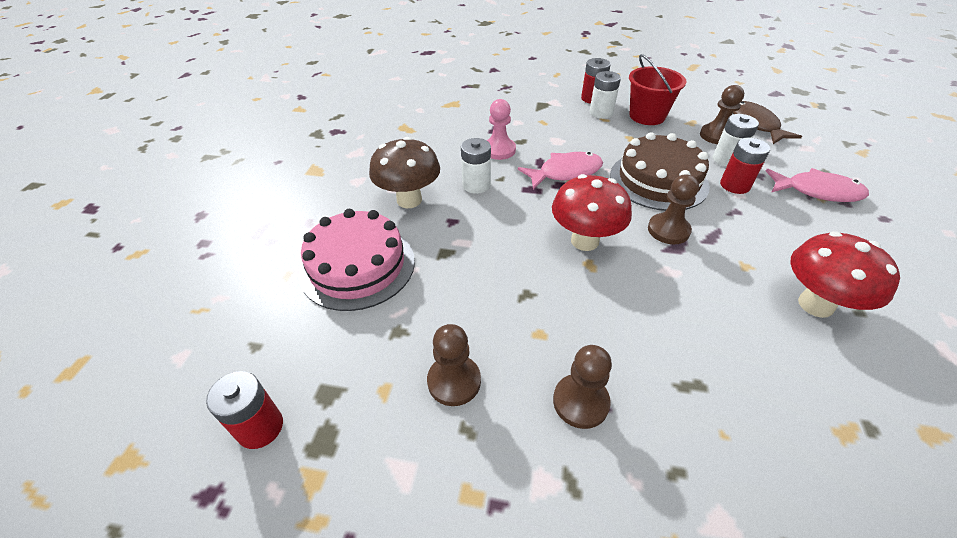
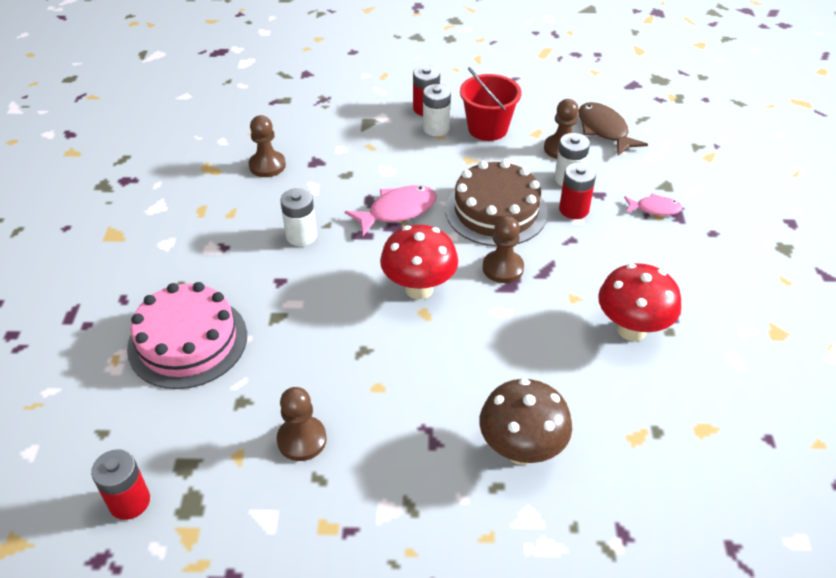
camera: 10 degrees left, 0 degrees up
(409, 200) = (229, 261): brown mushroom -> brown mushroom (521, 450)
(499, 150) = (322, 189): pink pawn -> none
(580, 402) = (417, 442): brown pawn -> brown pawn (267, 165)
(817, 191) = (654, 209): pink fish -> pink fish, size x0.61

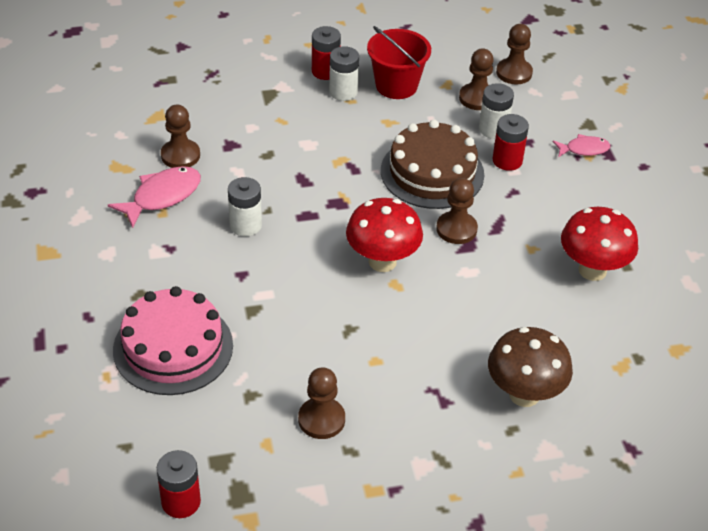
camera: 15 degrees left, 0 degrees up
(397, 211) = (334, 186): pink fish -> pink fish (162, 196)
(604, 130) = (514, 73): brown fish -> brown pawn

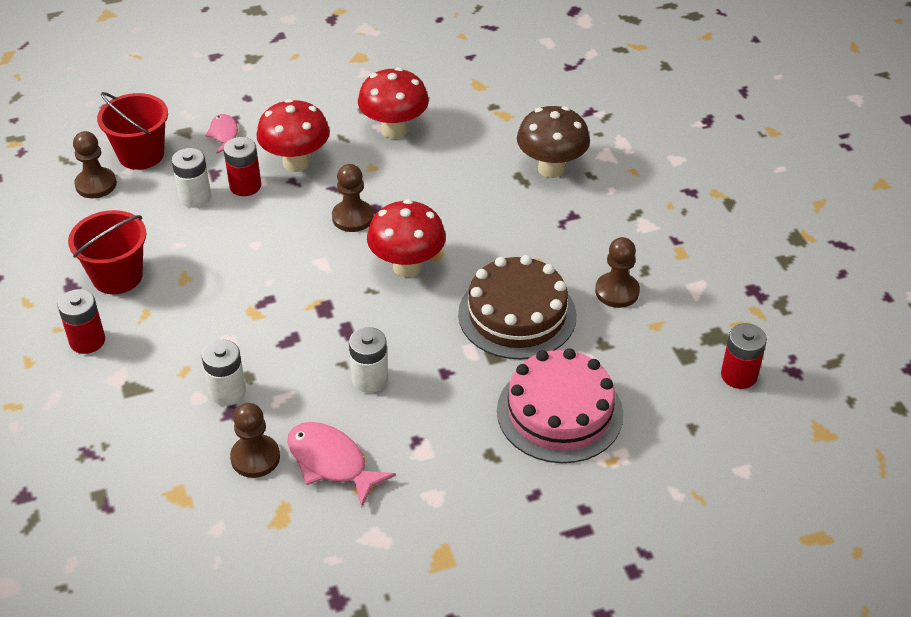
camera: 95 degrees left, 0 degrees up
(343, 92) = (129, 321): white battery -> white battery (227, 392)
(432, 172) = (268, 239): brown cake -> brown cake (517, 315)
(477, 98) = (141, 211): brown pawn -> none
(540, 195) = (296, 163): none -> red mushroom
(554, 98) = (141, 154): none -> red bucket

